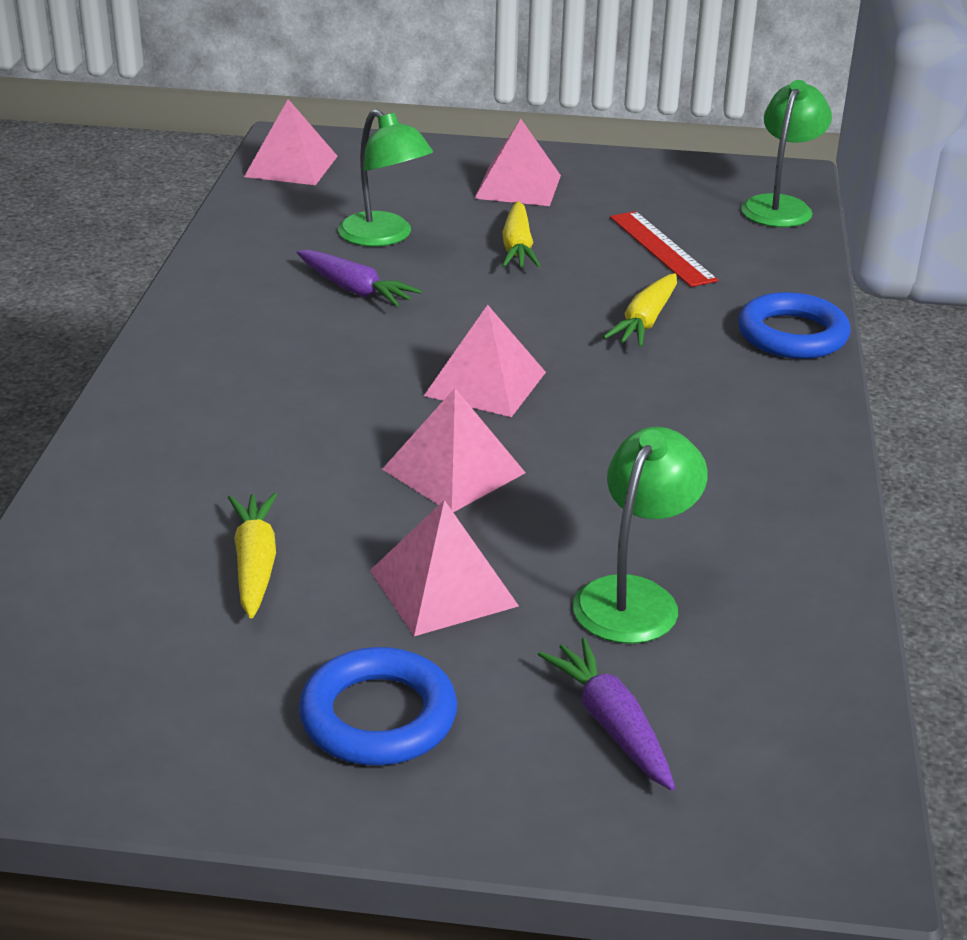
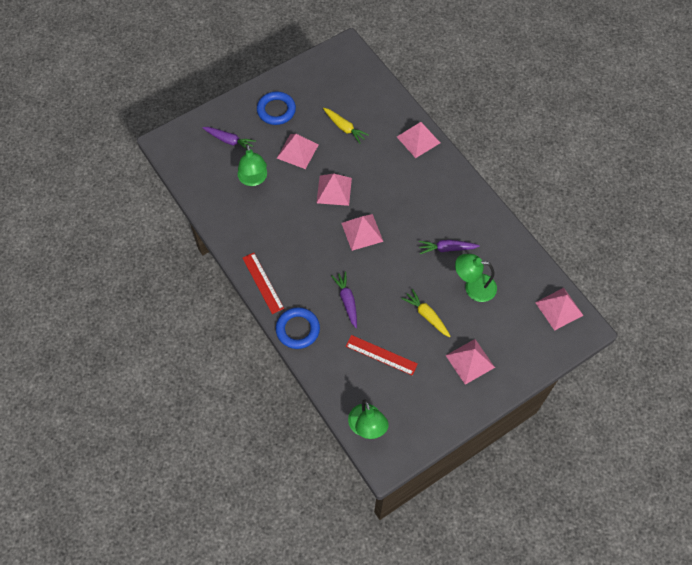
camera: 140 degrees right, 30 degrees up
(128, 447) = (418, 139): none -> pink pyramid
(645, 322) = (347, 301): yellow carrot -> purple carrot
(804, 420) = (263, 283): none -> red ruler

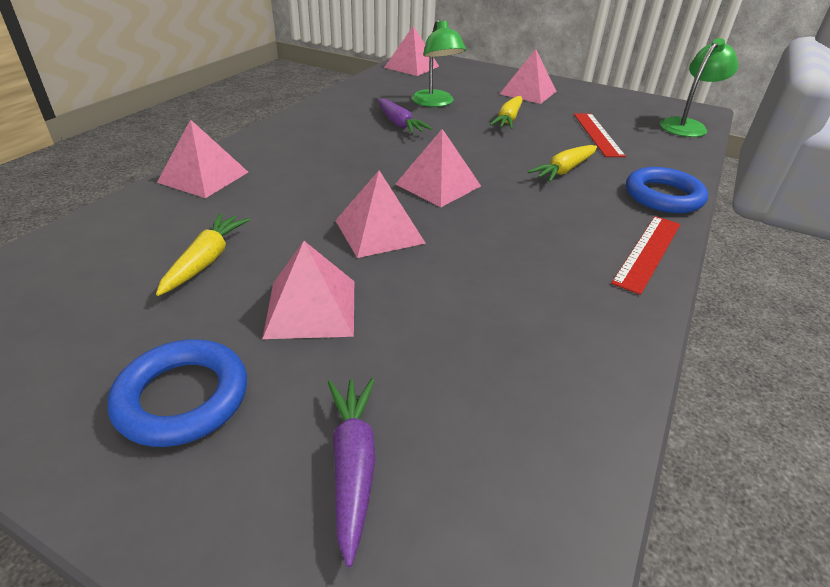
camera: 120 degrees left, 25 degrees down
(253, 179) = (445, 353): green lamp -> none
(347, 301) = (564, 170): purple carrot -> yellow carrot

